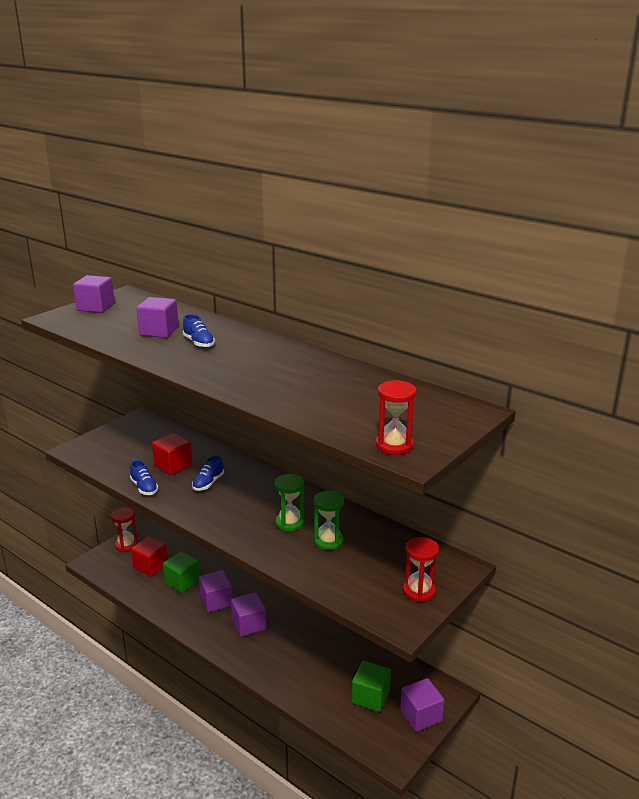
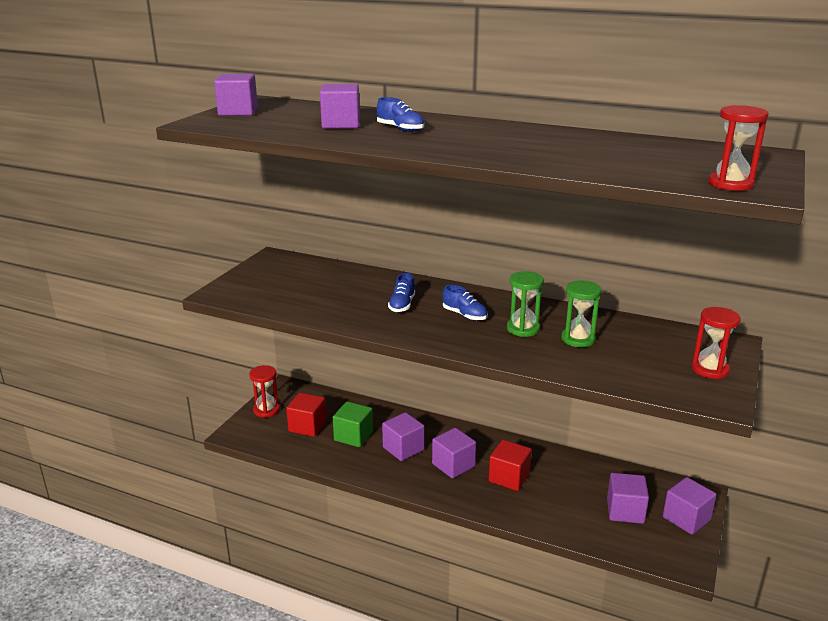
camera: 15 degrees left, 0 degrees up
(144, 488) = (332, 318): blue shoe -> blue shoe (464, 315)
(173, 465) = (348, 294): red cube -> red cube (509, 478)
(370, 697) = (625, 511): green cube -> purple cube

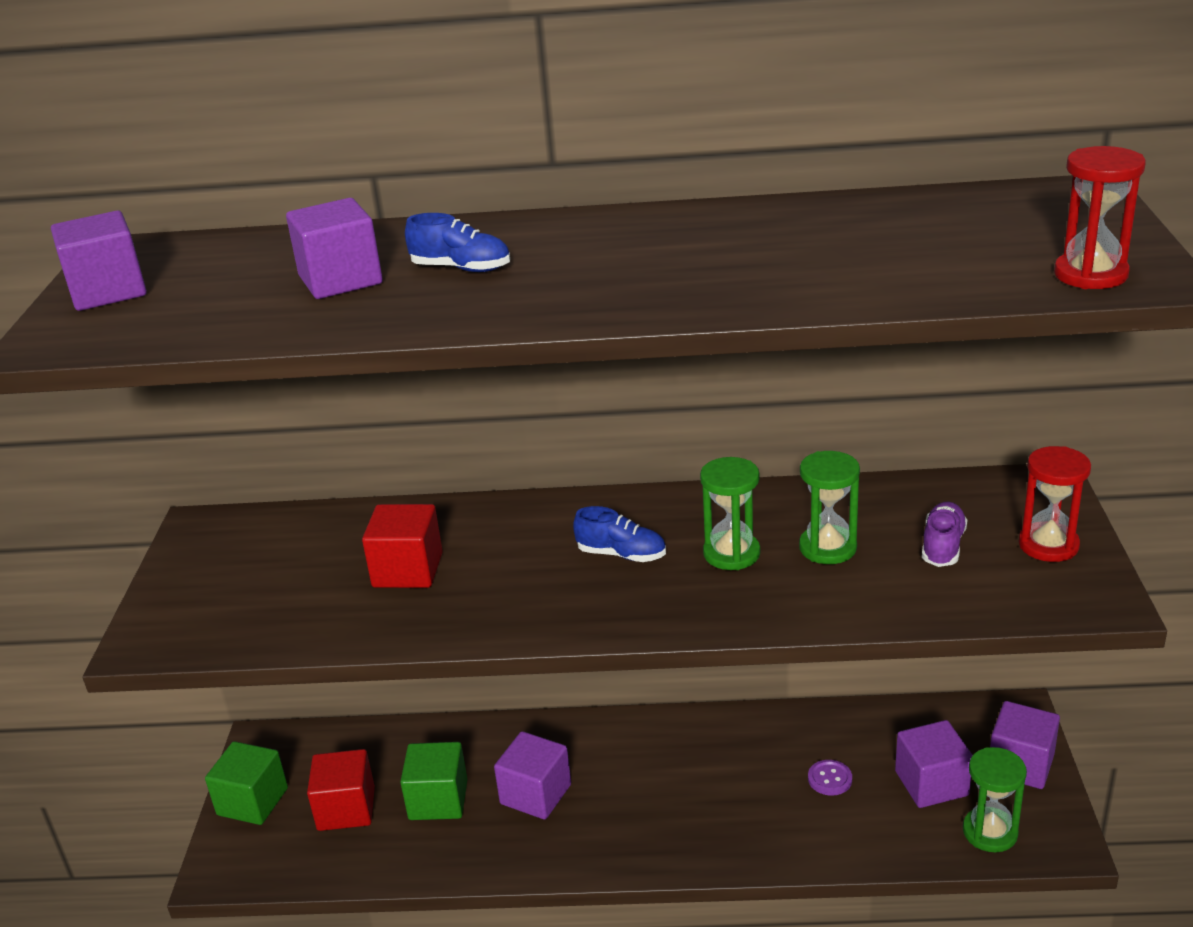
camera: 20 degrees left, 5 degrees up
(266, 410) = (252, 801): red hourglass -> green cube
(402, 305) = (503, 565): blue shoe -> none
(453, 465) = (633, 796): purple cube -> none
(509, 478) = (732, 787): red cube -> red cube (408, 570)
(566, 490) = (830, 779): none -> purple button
(645, 355) = (942, 546): none -> purple shoe
(645, 545) = (990, 832): none -> green hourglass

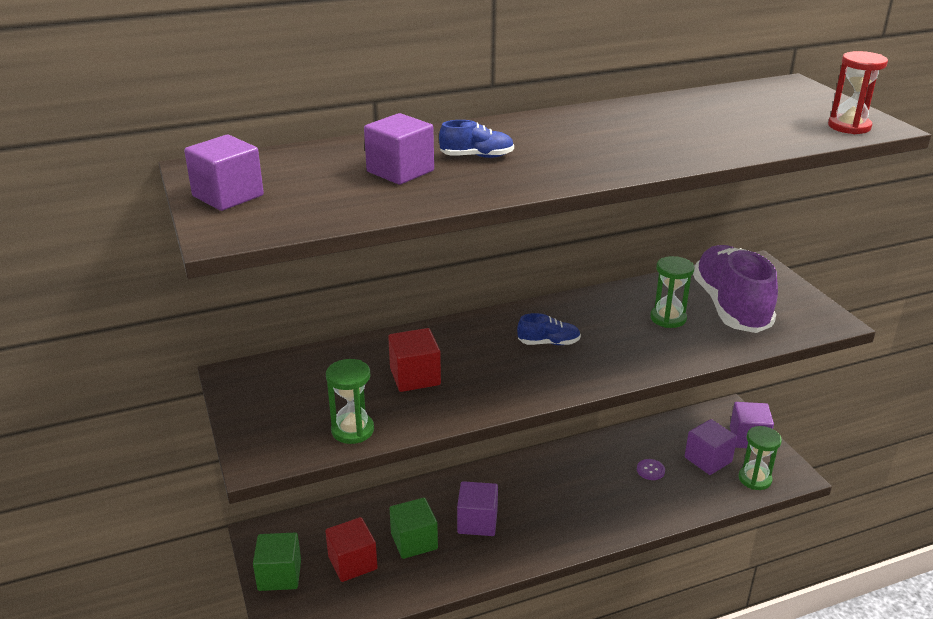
camera: 25 degrees left, 0 degrees up
(731, 553) = (615, 331): green hourglass -> green hourglass (352, 430)
(942, 546) = (730, 307): purple shoe -> purple shoe, size x2.32
(1048, 545) = (784, 297): red hourglass -> none

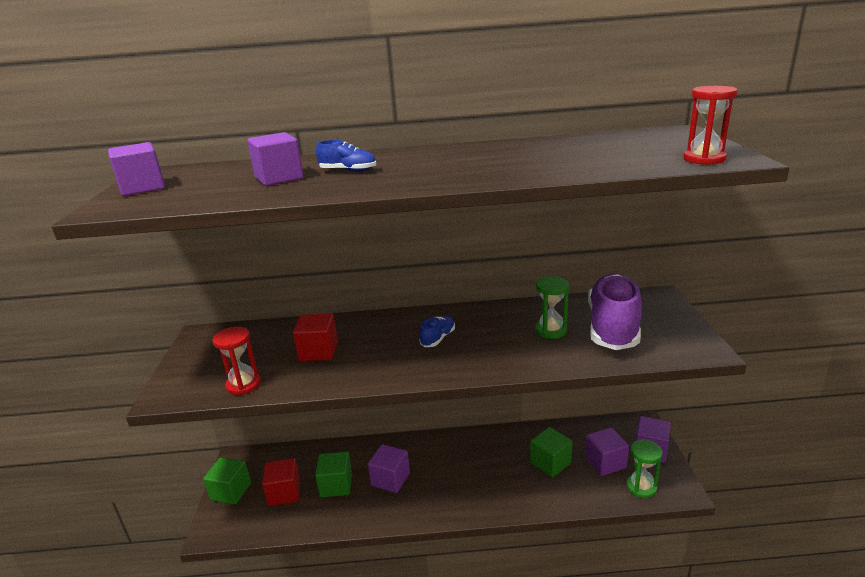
camera: 20 degrees right, 5 degrees down
(352, 430) = (243, 385): green hourglass -> red hourglass
(548, 343) = (438, 338): blue shoe -> blue shoe turned 75 degrees counterclockwise
(650, 470) = (550, 463): purple button -> green cube

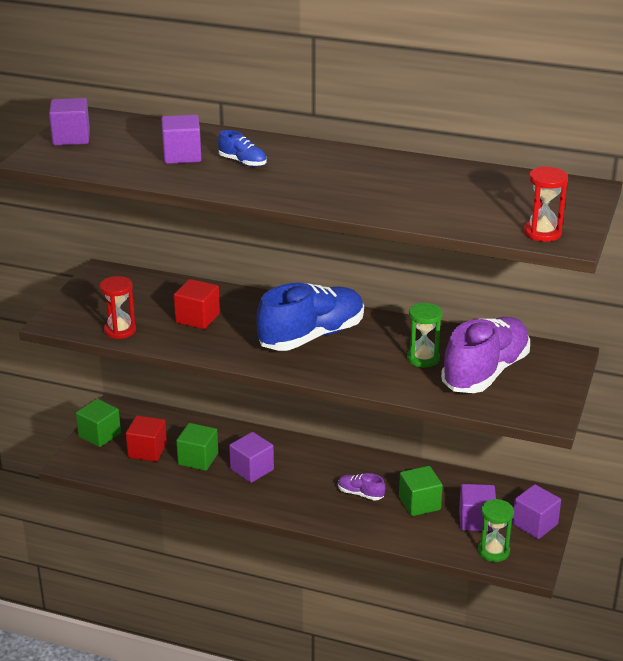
camera: 20 degrees right, 5 degrees up
(438, 338) = (312, 336): blue shoe -> blue shoe, size x2.32
(497, 470) = (360, 494): none -> purple shoe

